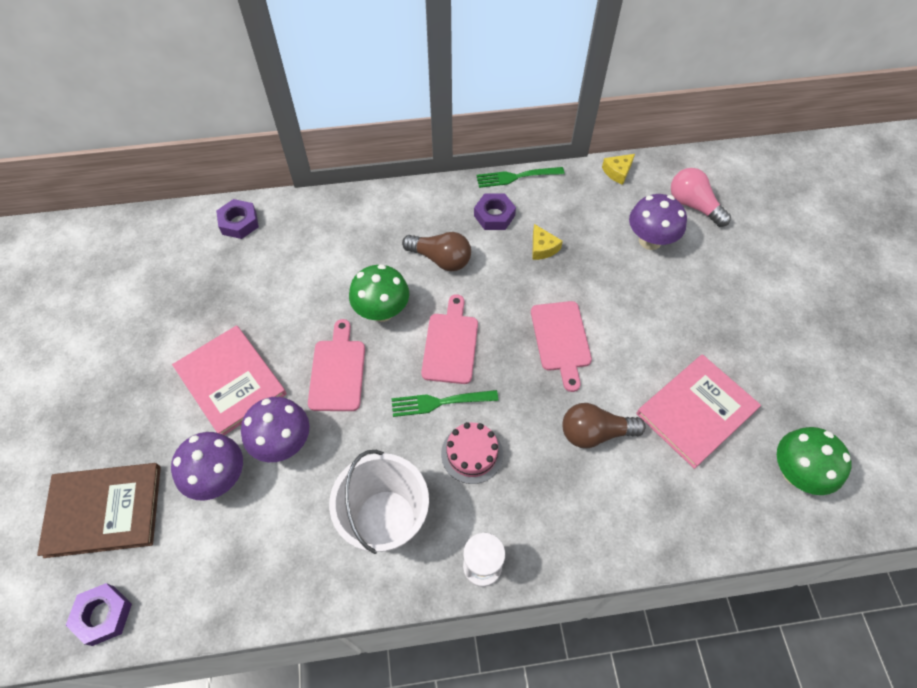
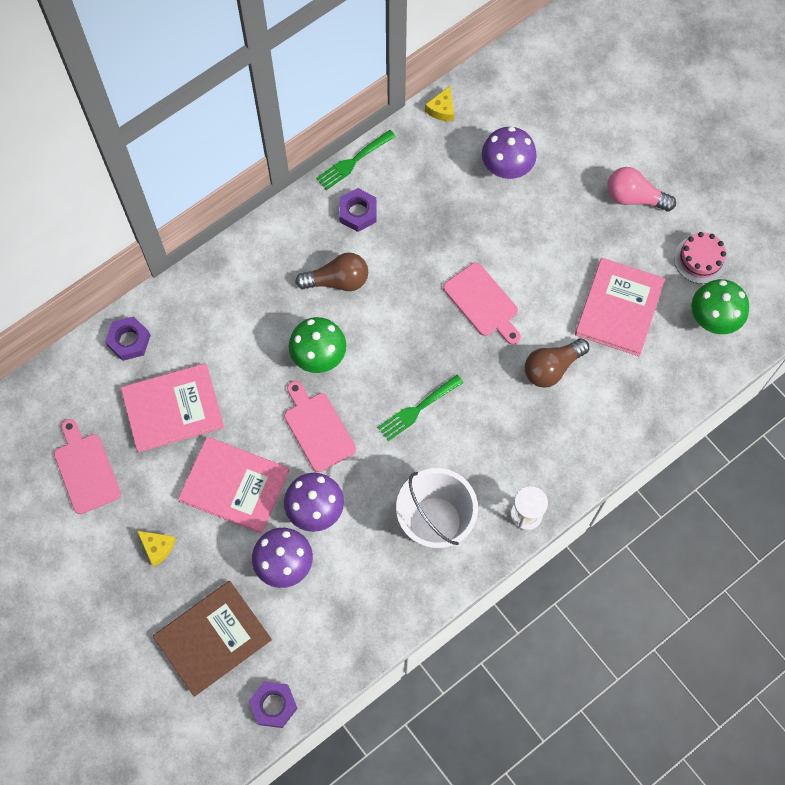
camera: 30 degrees left, 10 degrees up
(231, 291) = (173, 408): none -> pink book
(450, 344) = (395, 355): pink cutting board -> pink cutting board (85, 470)
(472, 454) = (468, 436): pink cake -> pink cake (700, 259)
(542, 248) = (419, 223): yellow cheese -> yellow cheese (157, 547)
(693, 205) = (525, 112): pink light bulb -> pink light bulb (634, 198)

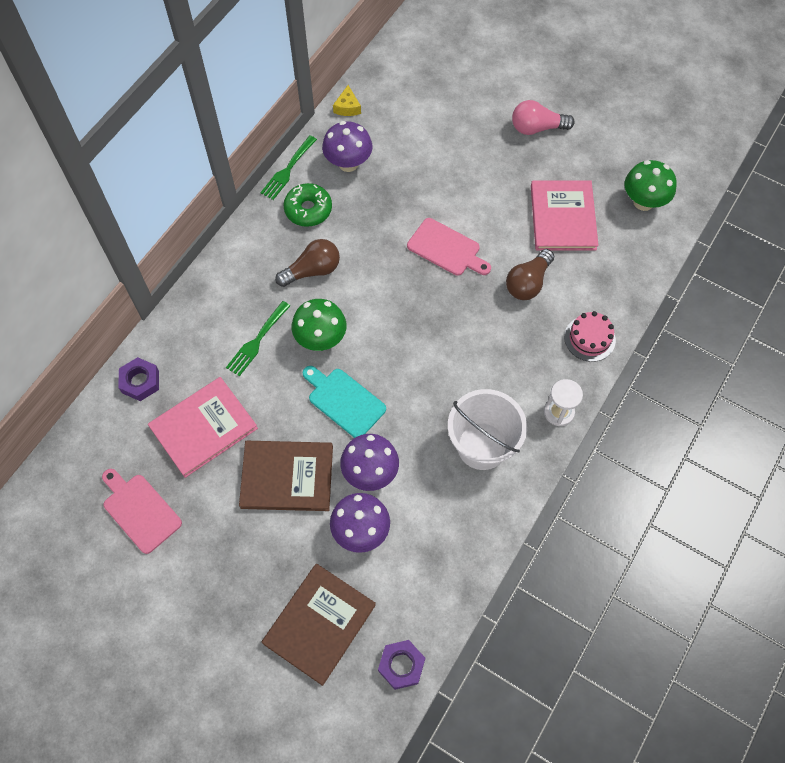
camera: 20 degrees left, 5 degrees down
(157, 547) = (235, 558): yellow cheese -> none
(234, 485) = (287, 476): pink book -> brown book
(317, 428) = (344, 401): pink cutting board -> turquoise cutting board
(358, 212) = (308, 209): purple nut -> green donut
(417, 409) = (426, 355): green fork -> green fork (257, 341)
(506, 168) = (421, 137): purple mushroom -> purple mushroom (348, 163)
(700, 259) = (612, 159): pink cake -> pink cake (589, 338)

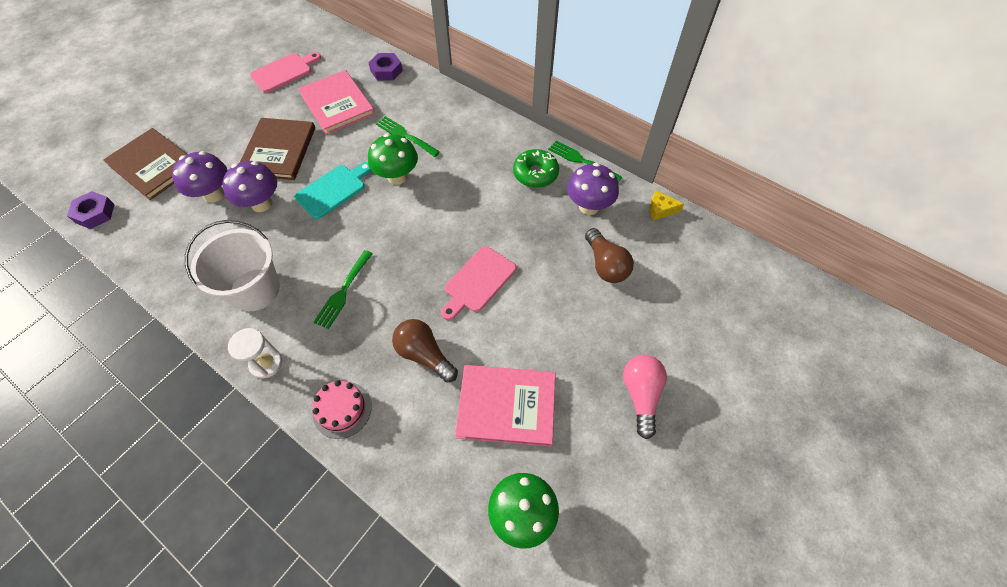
camera: 95 degrees right, 5 degrees down
(312, 270) = (468, 174): brown light bulb -> brown light bulb (605, 265)
(473, 362) = (343, 292): none -> green fork

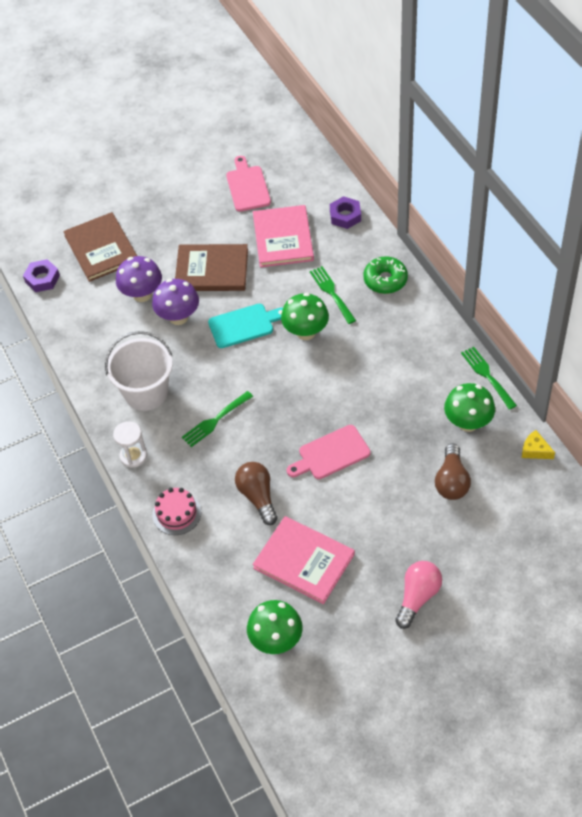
camera: 30 degrees right, 5 degrees down
(279, 151) = (212, 270): brown book -> brown book turned 60 degrees clockwise
(284, 72) = (247, 186): pink cutting board -> pink cutting board turned 90 degrees counterclockwise
(535, 173) = (435, 373): green donut -> green donut (385, 280)
(589, 206) = (468, 423): purple mushroom -> green mushroom

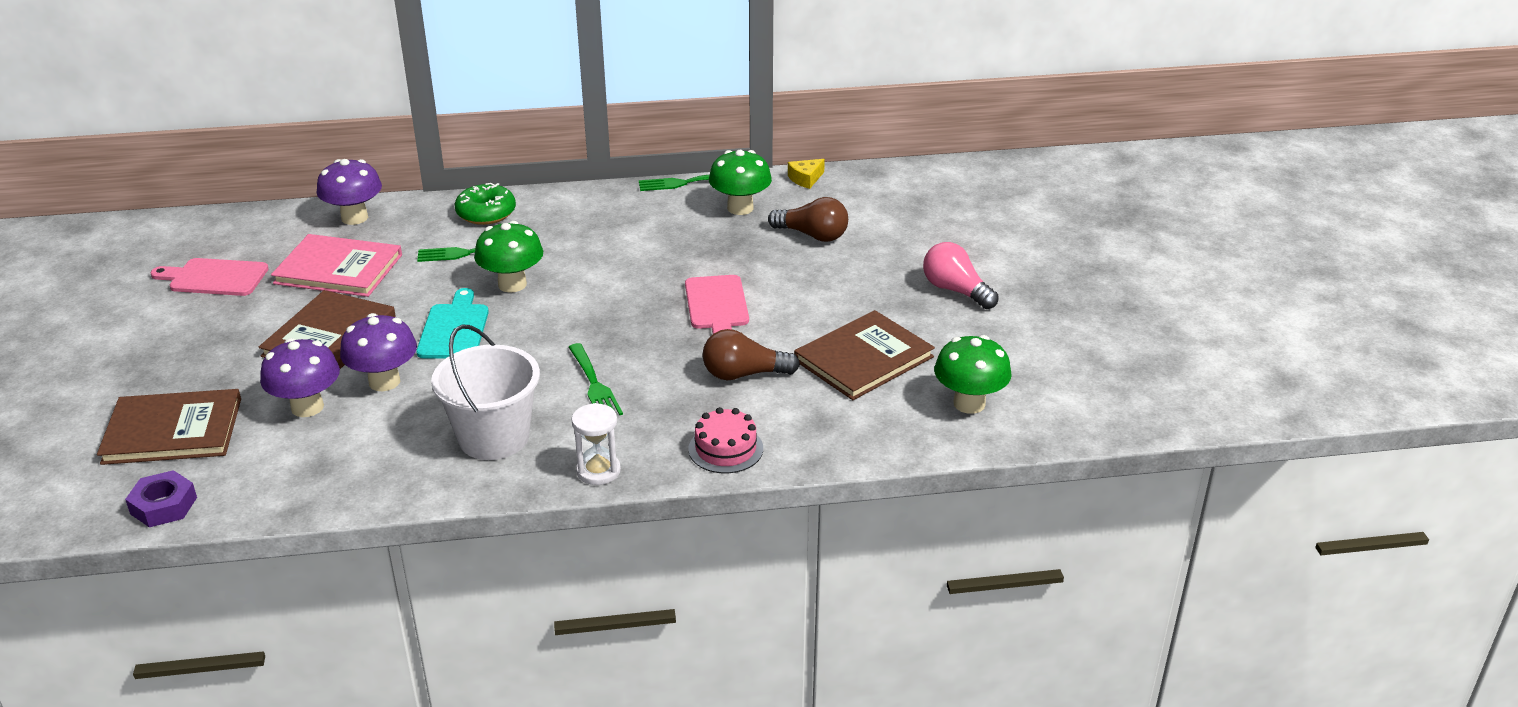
camera: 75 degrees left, 20 degrees down
(304, 561) = (863, 358): pink book -> brown book
(345, 216) = (354, 218): purple nut -> purple mushroom

